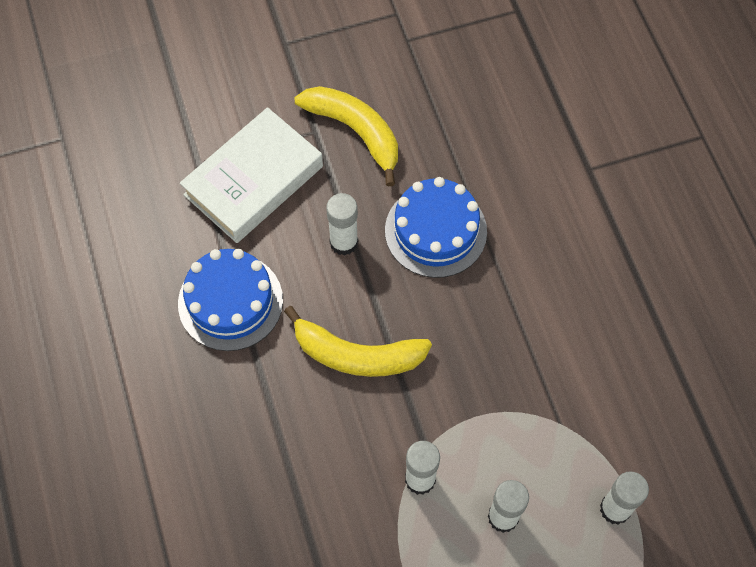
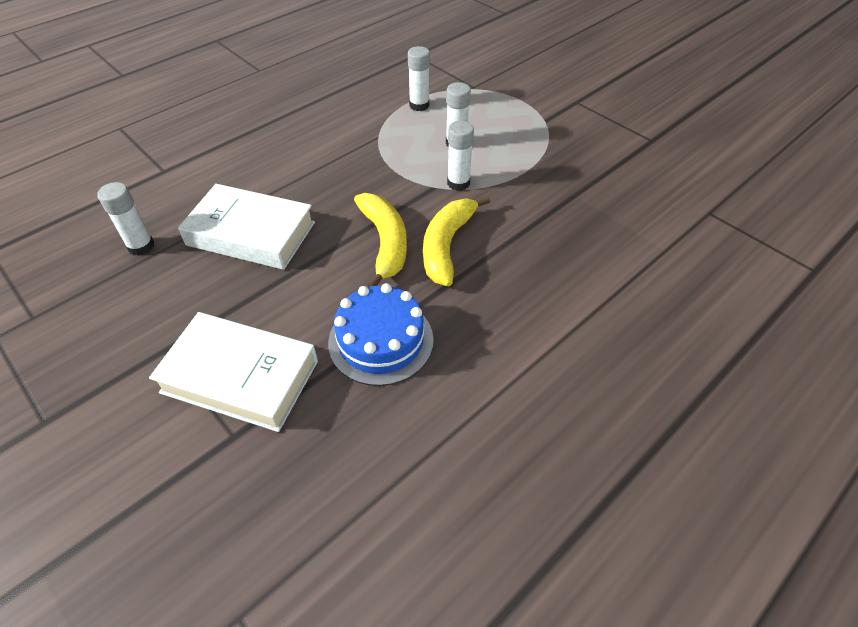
camera: 115 degrees left, 15 degrees down
(344, 242) = (285, 285): white glue stick -> white glue stick (141, 246)
(355, 131) = (158, 318): yellow banana -> yellow banana (447, 246)
(435, 231) = (251, 234): blue cake -> white book

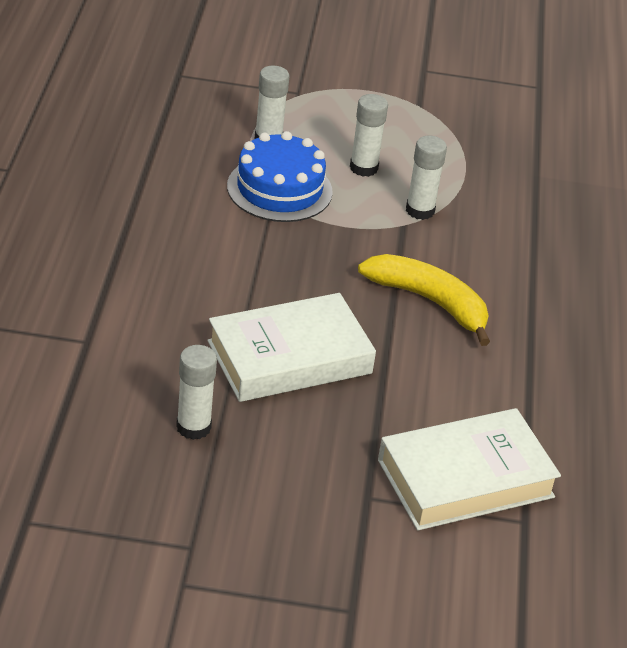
camera: 45 degrees left, 10 degrees down
(381, 341) = (538, 386): blue cake -> blue cake (279, 189)
(447, 246) = (487, 277): yellow banana -> none

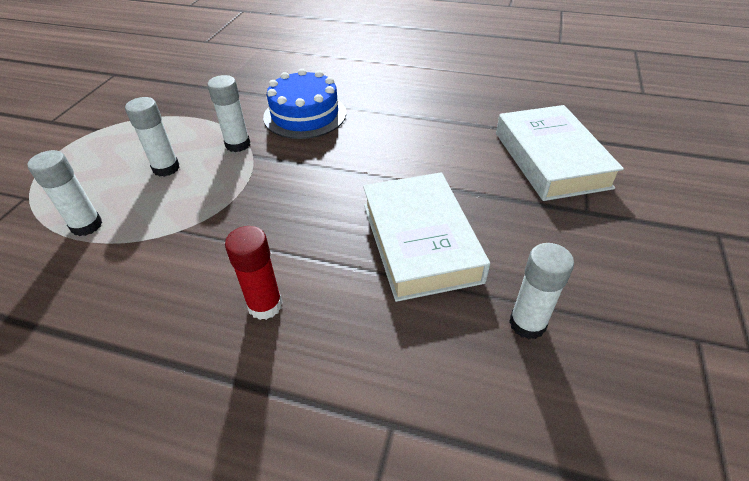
camera: 75 degrees left, 5 degrees up
(191, 262) = (265, 305): none -> red glue stick
(279, 189) = (171, 225): blue cake -> blue cake (305, 115)
(429, 302) = (353, 153): yellow banana -> none

